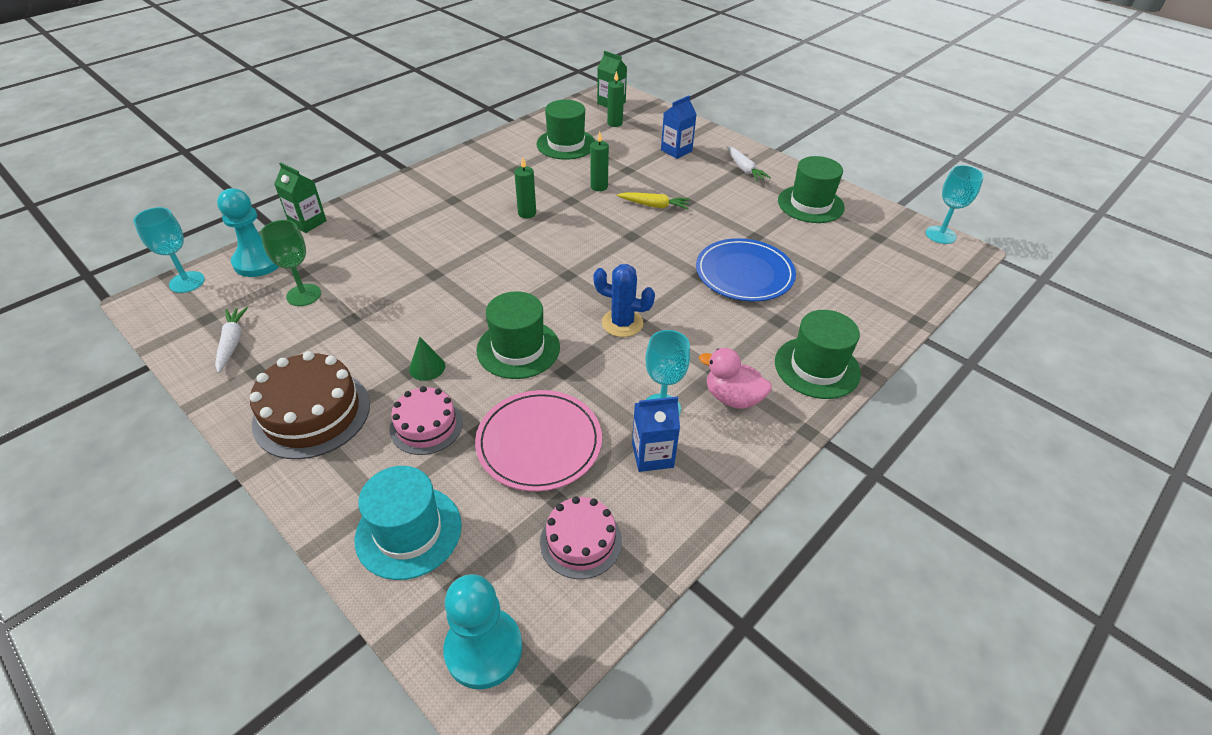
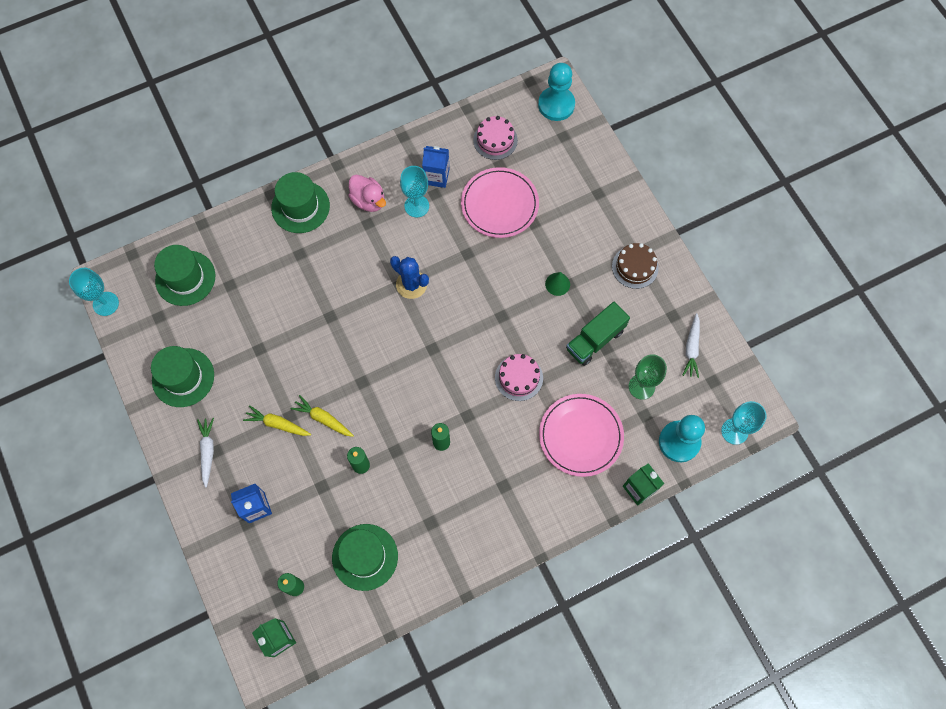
camera: 160 degrees left, 25 degrees up
(312, 413) = (635, 267): brown cake -> brown cake, size x0.63
(367, 323) = (595, 340): none -> green truck
(376, 245) = (580, 436): none -> pink plate
(408, 532) = (583, 171): turquoise hat -> none
(426, 426) = (564, 236): pink cake -> pink cake (519, 377)
(518, 349) = (492, 282): green hat -> green hat (185, 278)
(695, 195) = (278, 424): none -> yellow carrot
(744, 273) = (295, 308): blue plate -> none

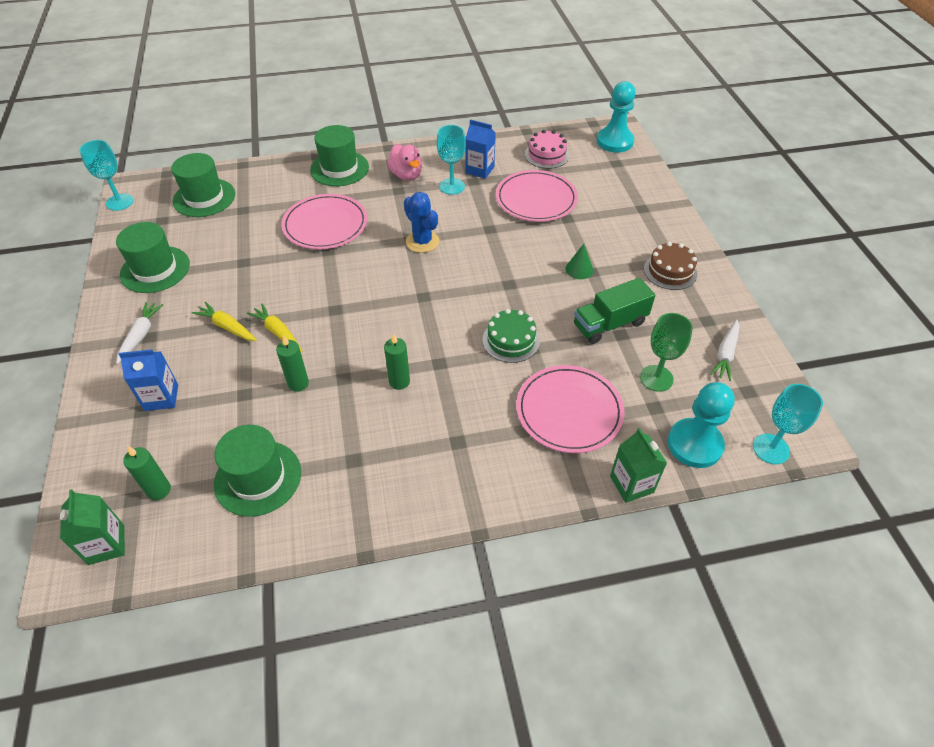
camera: 15 degrees right, 20 degrees down
(315, 285) = (325, 225): none -> pink plate
(519, 377) = (511, 340): pink cake -> green cake

